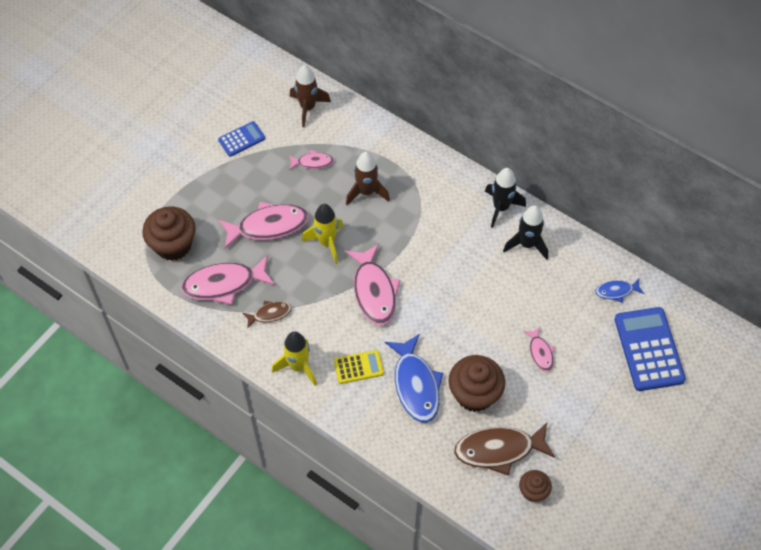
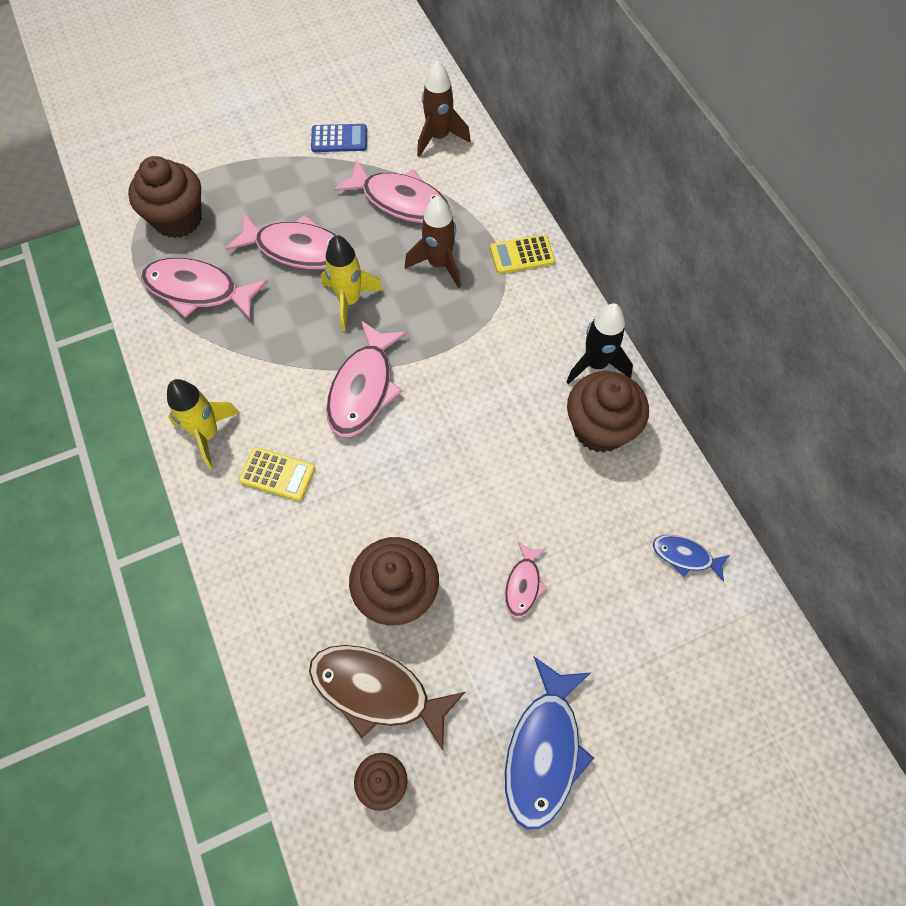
camera: 30 degrees right, 5 degrees up
(270, 314) = (222, 352): brown fish -> none
(313, 162) = (400, 201): pink fish -> pink fish, size x1.91
(413, 161) = (522, 255): none -> yellow calculator
(416, 385) = (331, 537): blue fish -> blue fish (544, 750)
(527, 244) = (600, 428): black rocket -> brown cupcake
(649, 349) = (682, 666): blue calculator -> none

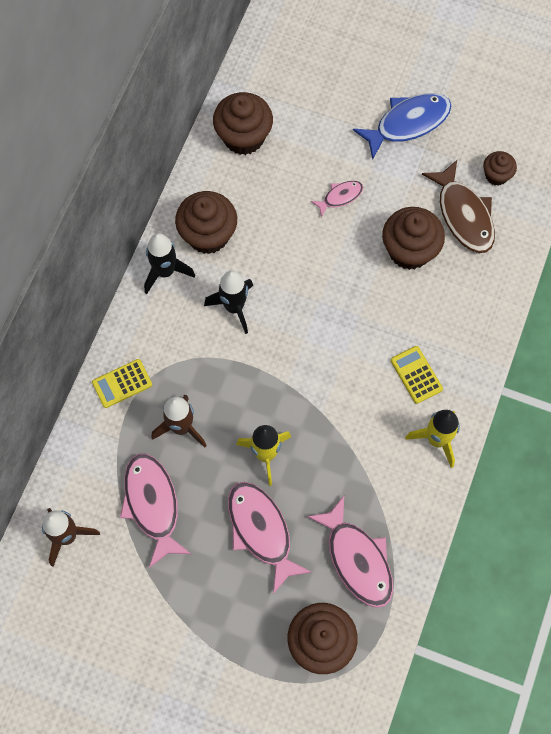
camera: 135 degrees left, 5 degrees up
(339, 139) = (137, 608): blue calculator -> none
(363, 388) = (316, 383): pink fish -> none
(503, 387) = (234, 307): none -> black rocket
(522, 255) = (122, 383): yellow calculator -> yellow calculator turned 120 degrees clockwise
(685, 556) = (243, 137): blue fish -> brown cupcake

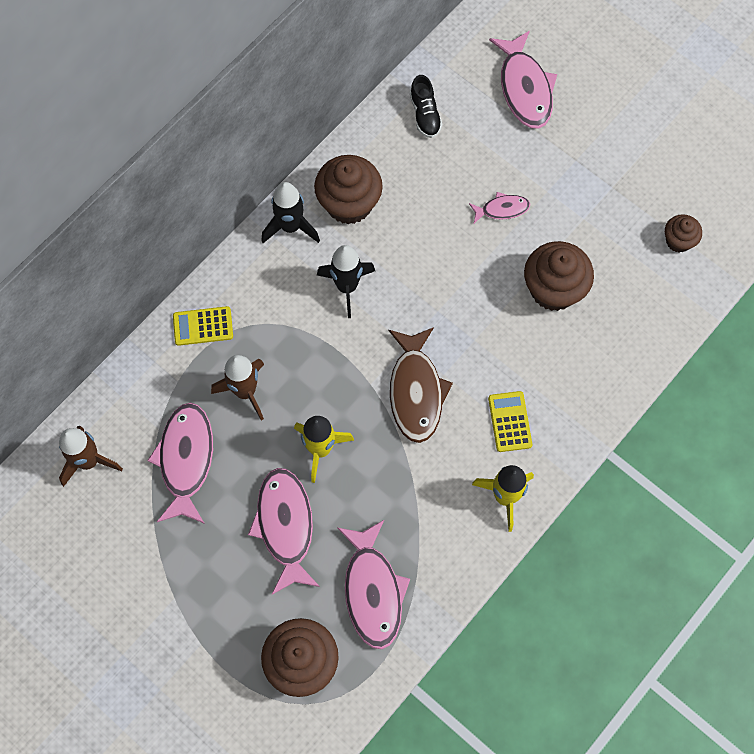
camera: 20 degrees right, 0 degrees up
(243, 137) = (425, 114): brown cupcake -> black shoe
(319, 88) = (524, 88): none -> pink fish
(408, 123) = (604, 155): blue fish -> none
(463, 215) = (626, 271): brown fish -> brown fish (416, 391)

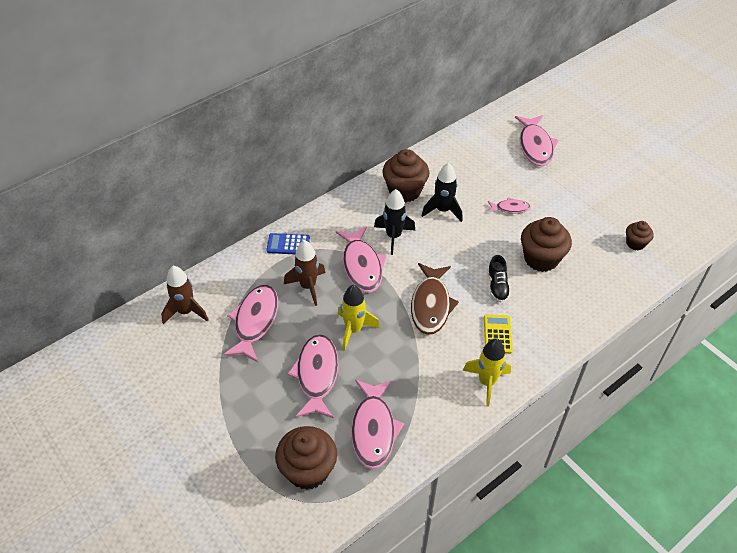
camera: 10 degrees right, 20 degrees down
(203, 326) = (288, 244): yellow calculator -> blue calculator
(290, 227) = (362, 198): black rocket -> black rocket (443, 210)
(312, 344) = (362, 266): none -> pink fish
(425, 114) = (465, 151): black shoe -> black shoe (497, 286)

